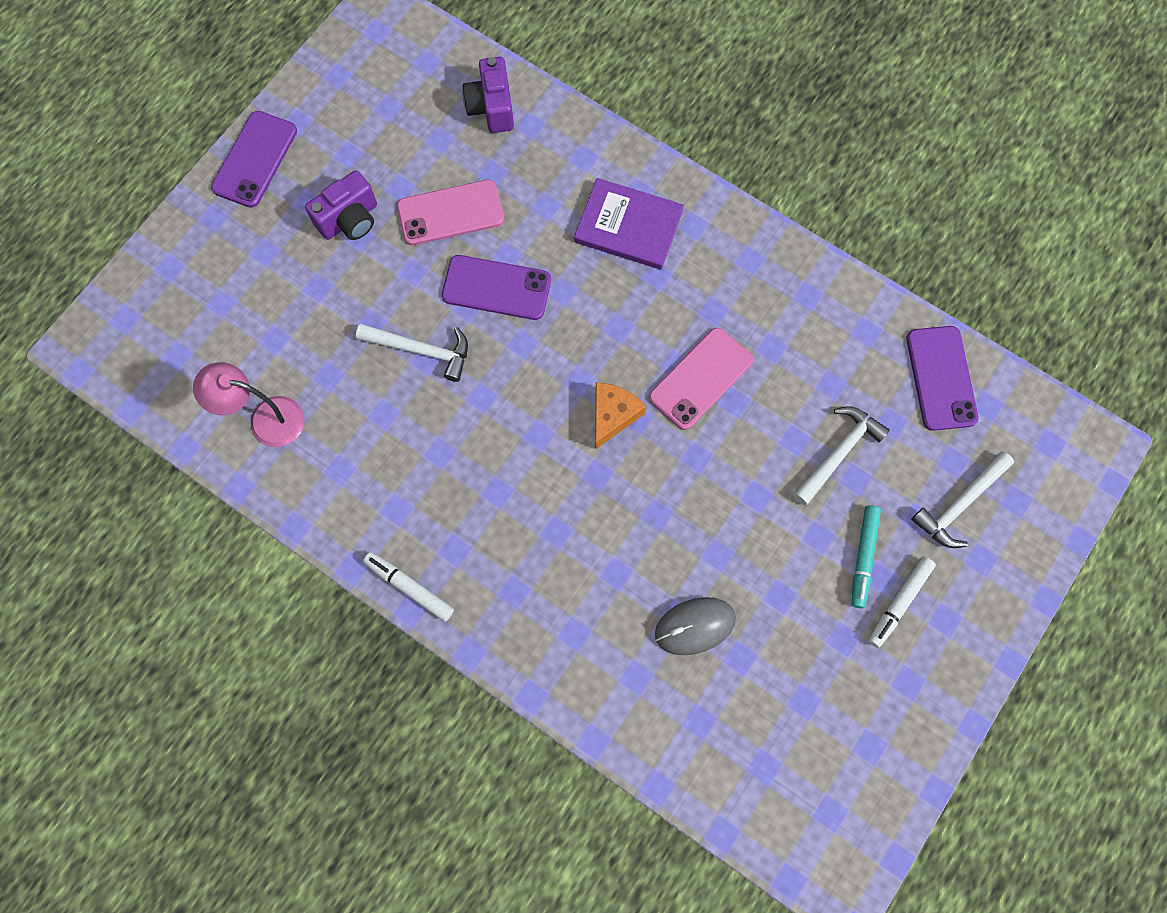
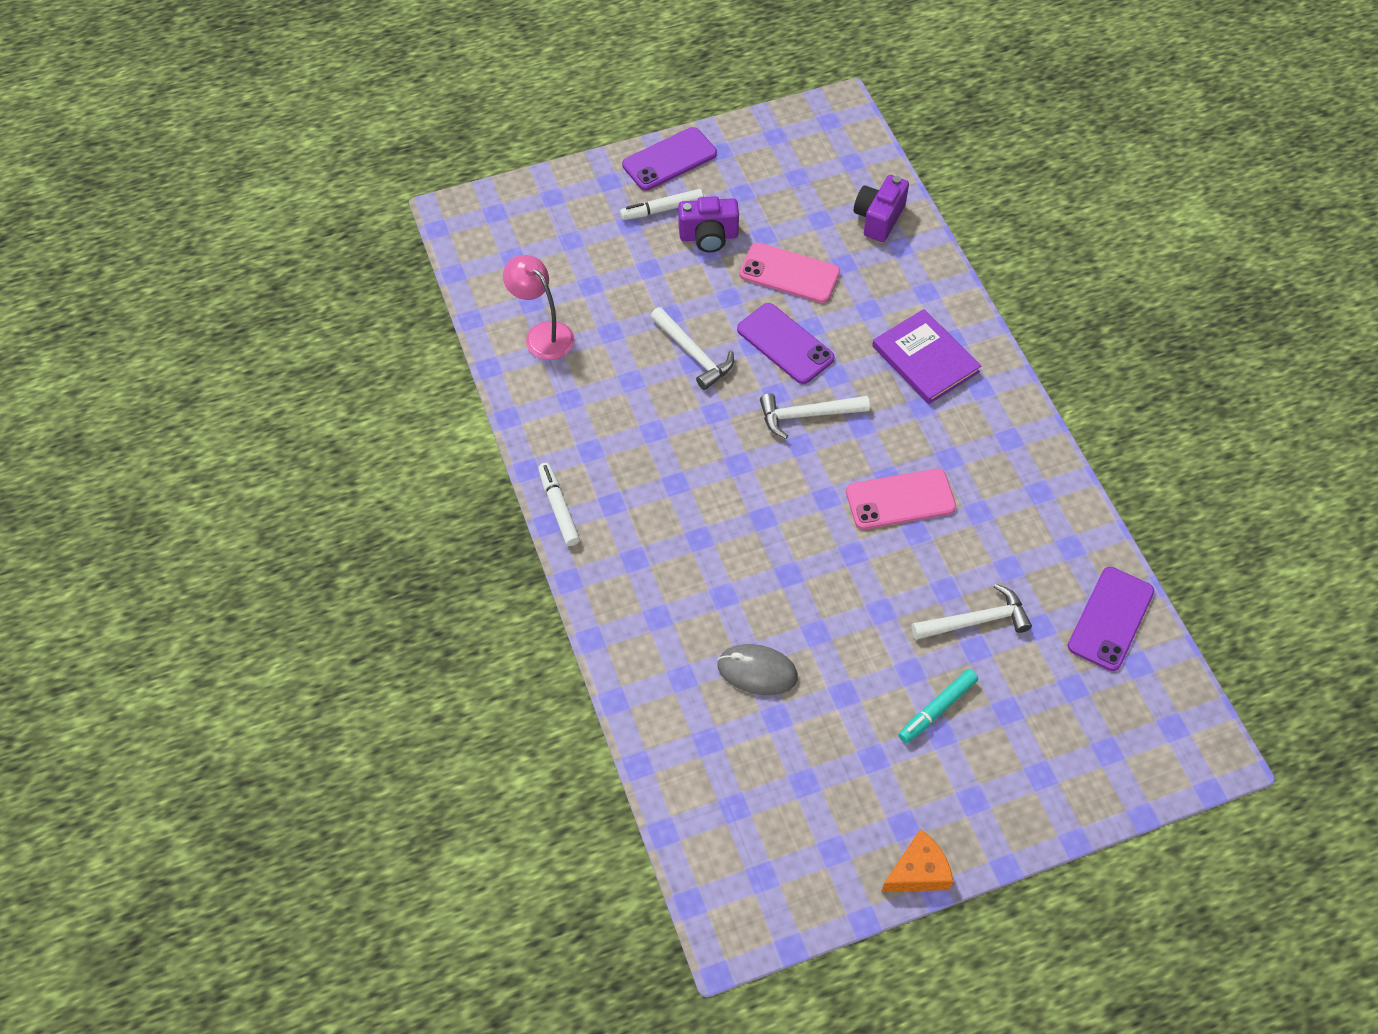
camera: 35 degrees right, 15 degrees down
(613, 415) = (808, 484): orange cheese -> orange cheese (918, 872)
(899, 602) = (942, 761): white marker -> white marker (662, 209)
(960, 504) = (1053, 722): white hammer -> white hammer (807, 415)

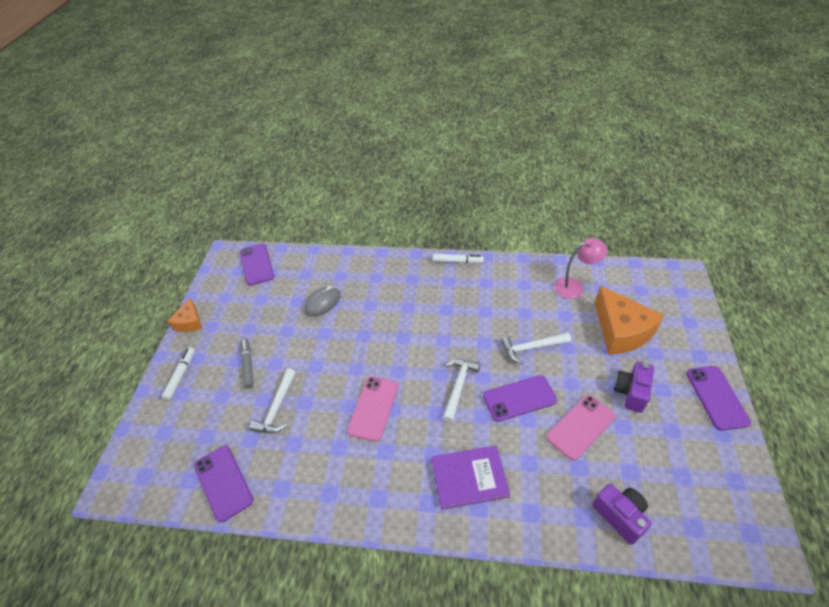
camera: 120 degrees right, 10 degrees down
(608, 264) = (621, 331): none -> orange cheese
(662, 209) = (664, 375): white marker -> white marker (180, 376)
(728, 849) = (256, 264): none -> purple phone
(937, 709) = (248, 365): turquoise marker -> grey marker

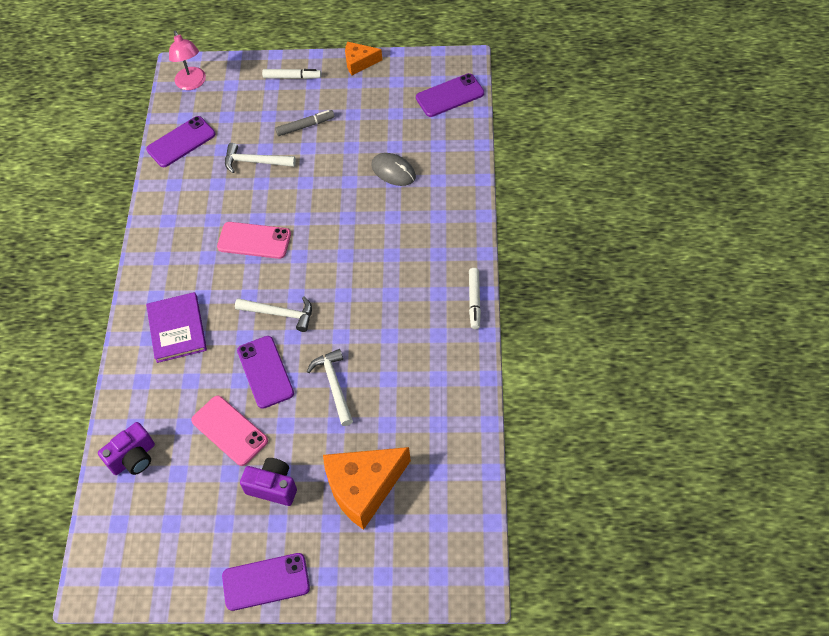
camera: 85 degrees right, 10 degrees up
(574, 286) = (439, 439): pink lamp -> pink lamp (192, 83)

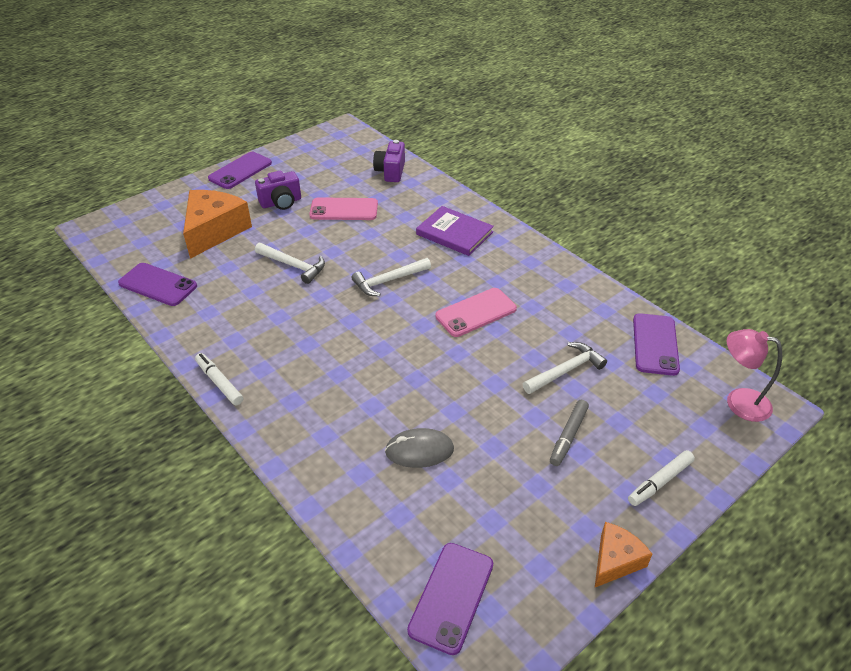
camera: 135 degrees right, 15 degrees down
(265, 372) = (356, 246): purple phone -> purple phone (158, 285)

